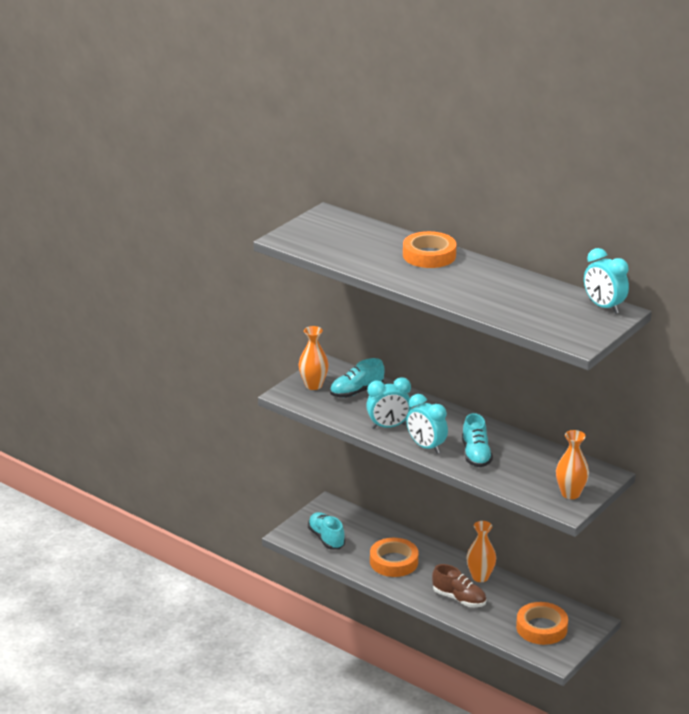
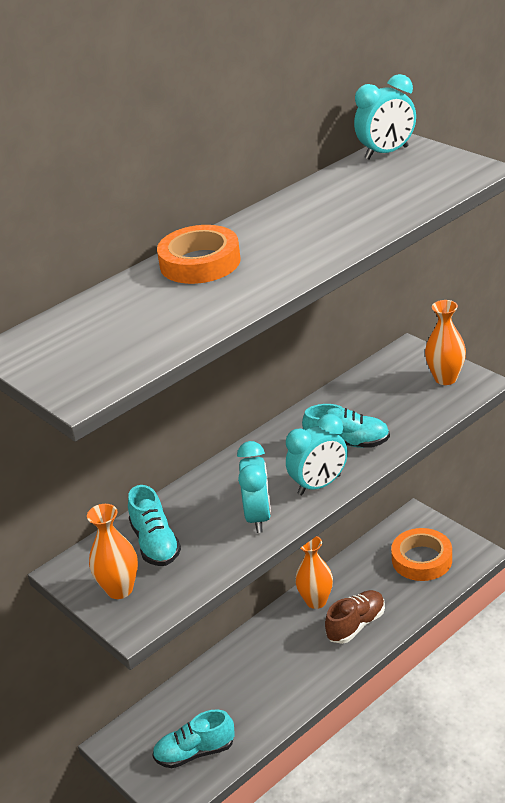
camera: 75 degrees left, 5 degrees up
(394, 562) = (266, 682): orange tape -> none

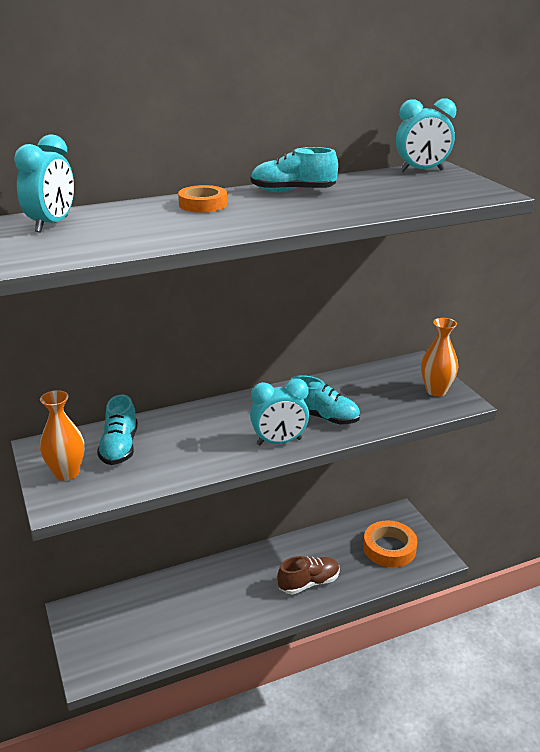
camera: 15 degrees right, 5 degrees down
(195, 752) = (126, 641): turquoise shoe -> turquoise shoe (292, 191)
(200, 262) = (203, 204): orange tape -> orange tape, size x0.66
(258, 517) = (213, 452): turquoise clock -> turquoise clock (52, 224)
(316, 601) = (287, 553): orange vase -> none

